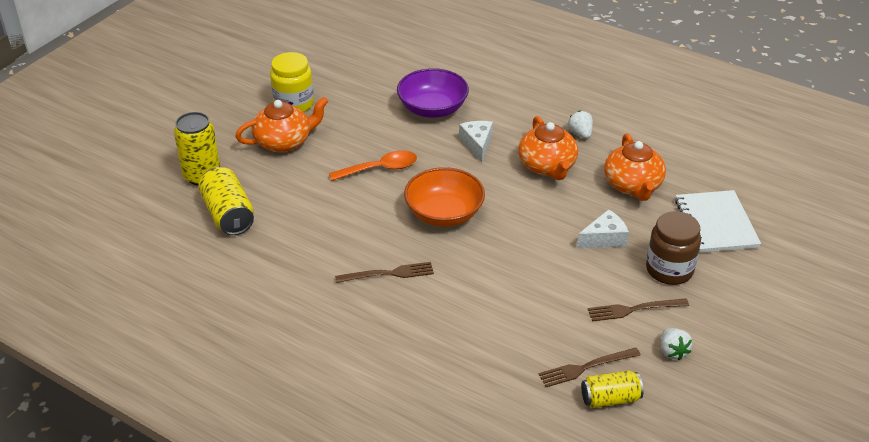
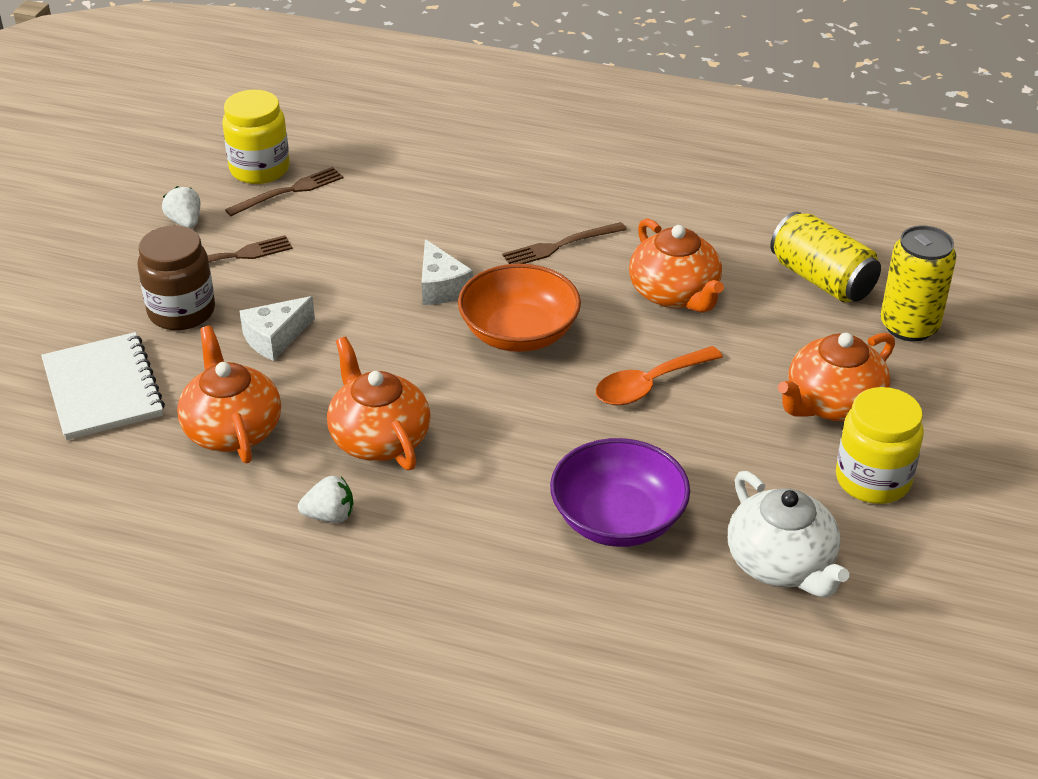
camera: 165 degrees right, 0 degrees up
(330, 222) = (675, 294): none -> orange teapot
(364, 80) = (781, 564): none -> white teapot
(477, 144) = (509, 459): white cheese -> white cheese (441, 287)
(580, 134) = (330, 516): white strawberry -> white strawberry turned 60 degrees counterclockwise
(610, 399) = (259, 169): yellow can -> yellow jar

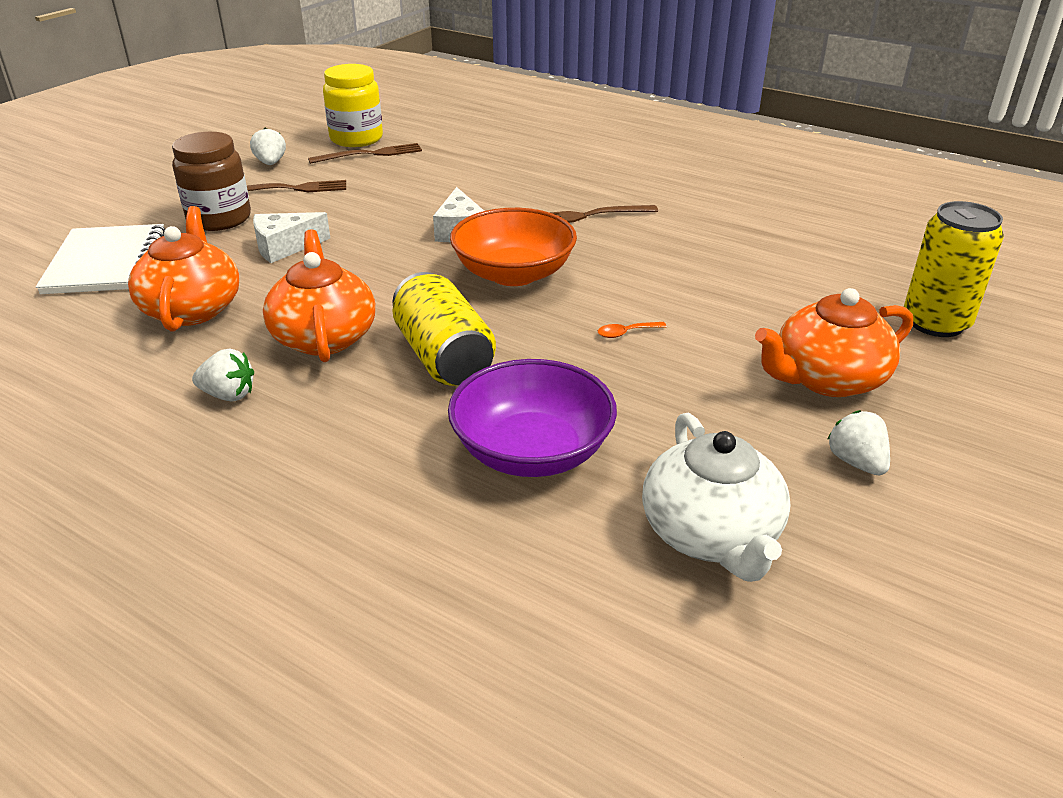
camera: 15 degrees right, 5 degrees down
(649, 385) = (626, 333): orange spoon -> orange spoon, size x0.45
(675, 294) = (685, 264): orange teapot -> none
(822, 279) = (846, 272): yellow can -> yellow can (444, 357)
(872, 480) = (856, 462): yellow jar -> white strawberry

